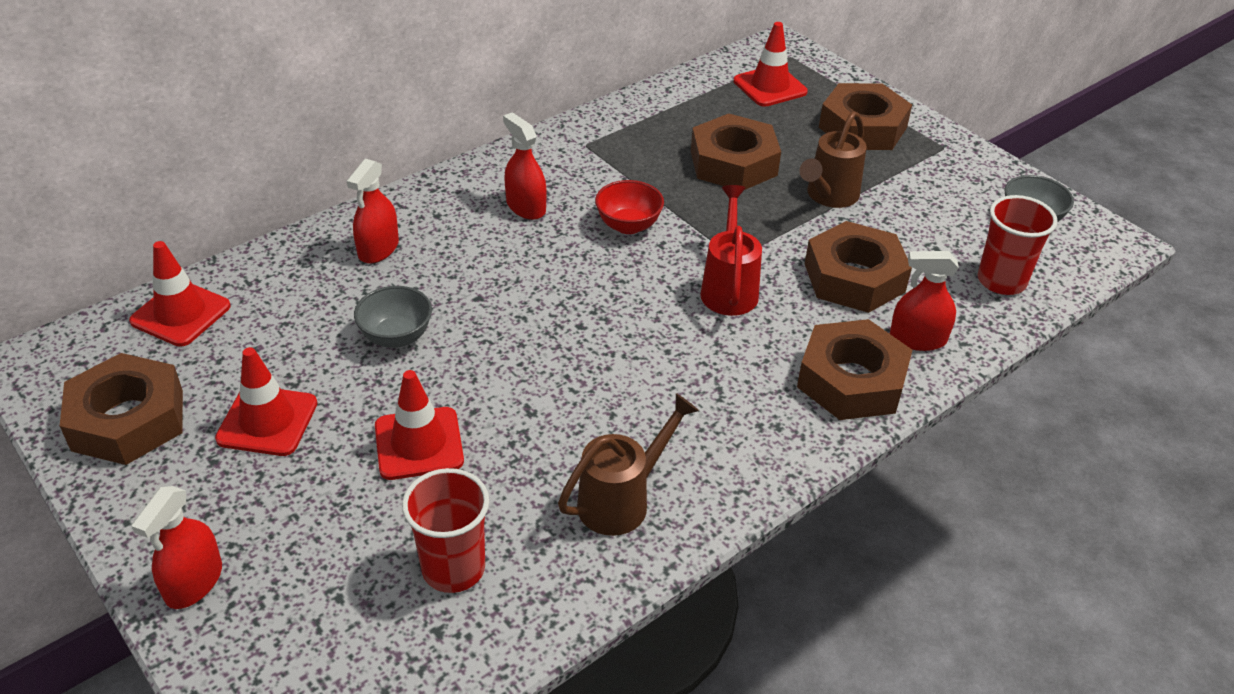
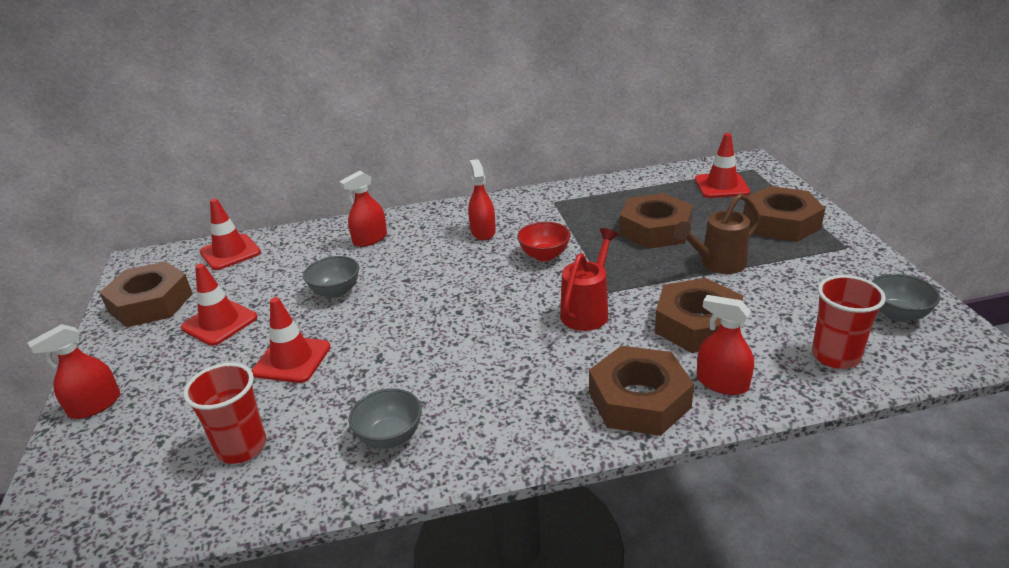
camera: 30 degrees right, 10 degrees down
(621, 501) = (390, 437): brown watering can -> grey bowl

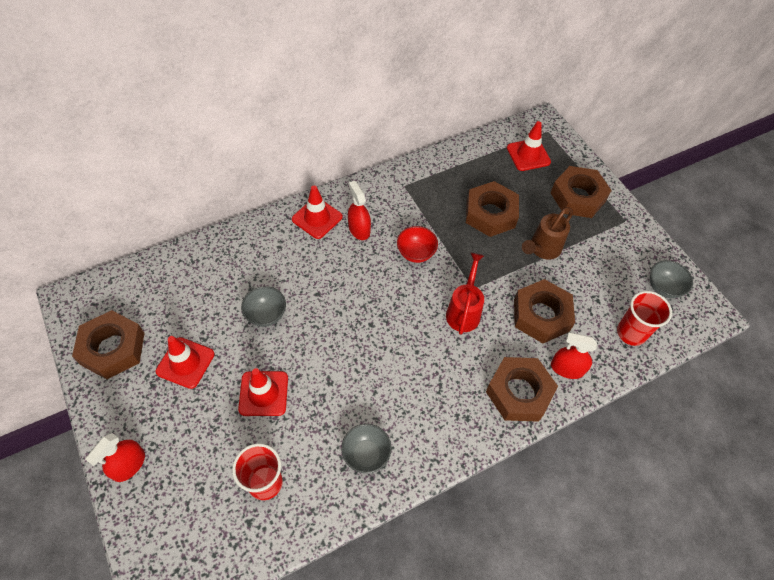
camera: 20 degrees left, 25 degrees up
(230, 252) = (152, 278): red traffic cone -> red traffic cone (317, 218)
(370, 239) = (268, 248): red spray bottle -> none

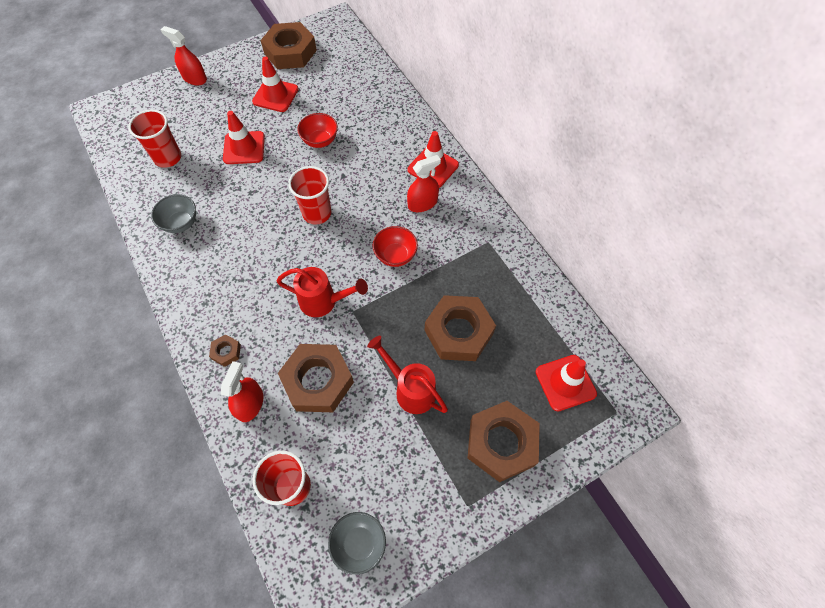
camera: 90 degrees right, 5 degrees up
(266, 315) = (320, 141): grey bowl -> red bowl
(363, 317) = (317, 213): none -> red cup
(519, 392) = (226, 352): brown nut -> brown nut, size x0.44
(542, 249) = (411, 389): brown watering can -> red watering can

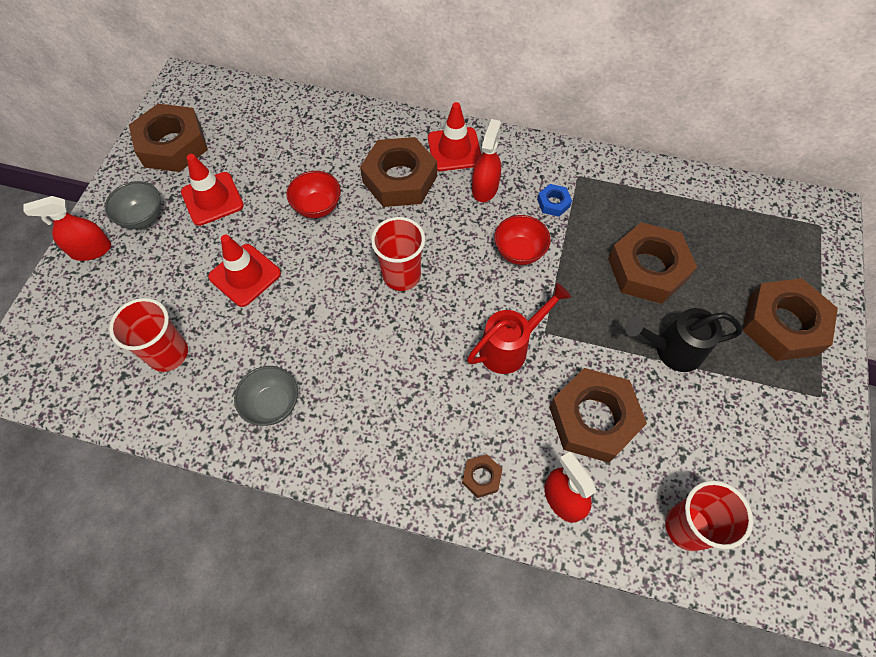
camera: 45 degrees left, 0 degrees up
(359, 543) = (791, 512): grey bowl -> grey bowl (143, 217)
(381, 160) = (399, 179): none -> brown nut
(411, 389) = (671, 350): red watering can -> black watering can
(452, 245) = (553, 203): none -> blue nut
(565, 382) = (765, 236): red traffic cone -> none

